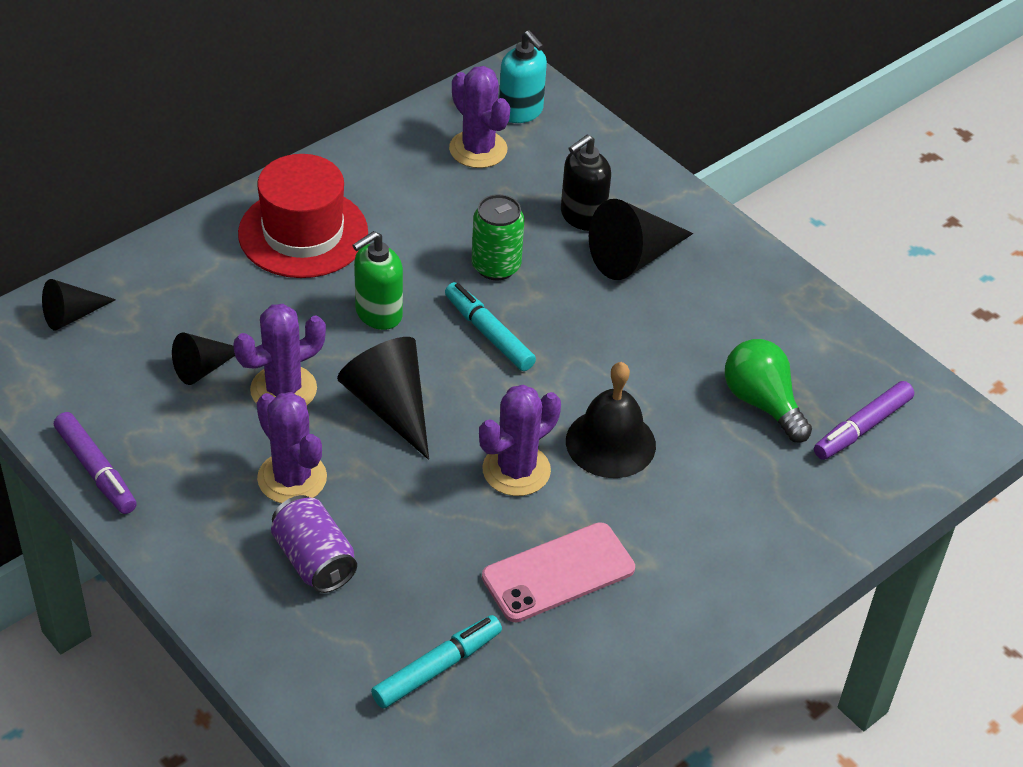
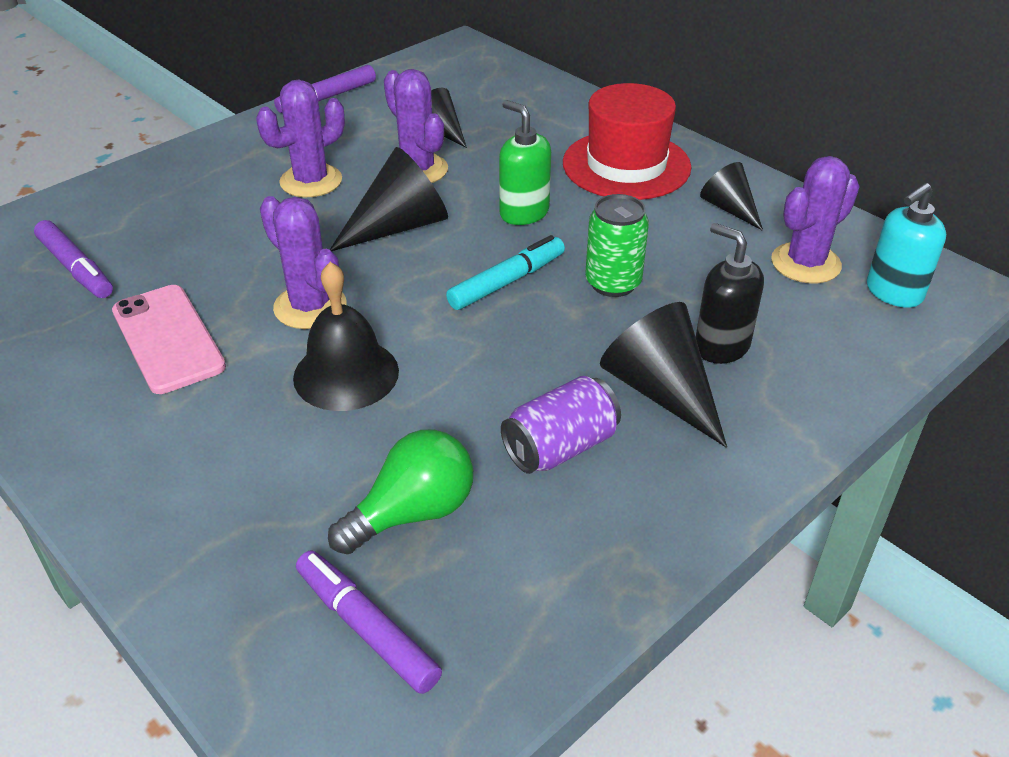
camera: 90 degrees right, 5 degrees down
(72, 315) = (494, 73): black cone -> black cone (729, 208)
(314, 560) = (216, 198): purple can -> purple can (560, 447)
(437, 668) = (76, 268): turquoise marker -> purple marker

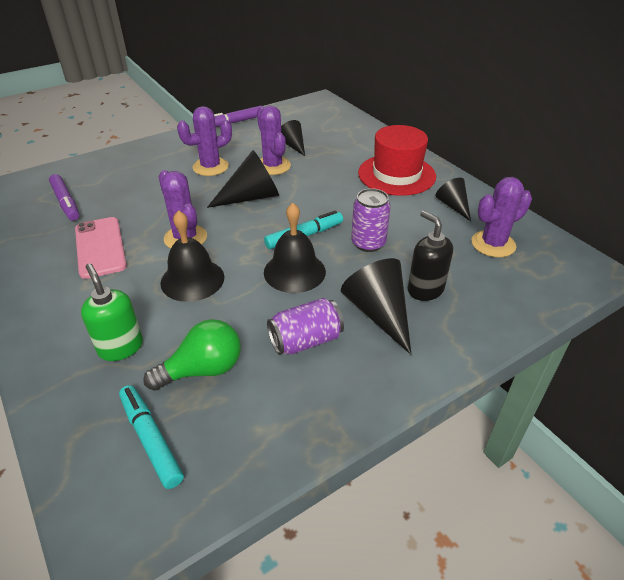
camera: 10 degrees right, 0 degrees up
(367, 628) = (151, 439): purple marker -> turquoise marker
(509, 341) = (294, 271): none -> black bell
(523, 213) = (327, 196): green soap dispenser -> green soap dispenser (120, 347)
(613, 283) = (368, 243): green can -> purple can
(893, 292) = (546, 268): turquoise soap dispenser -> none

